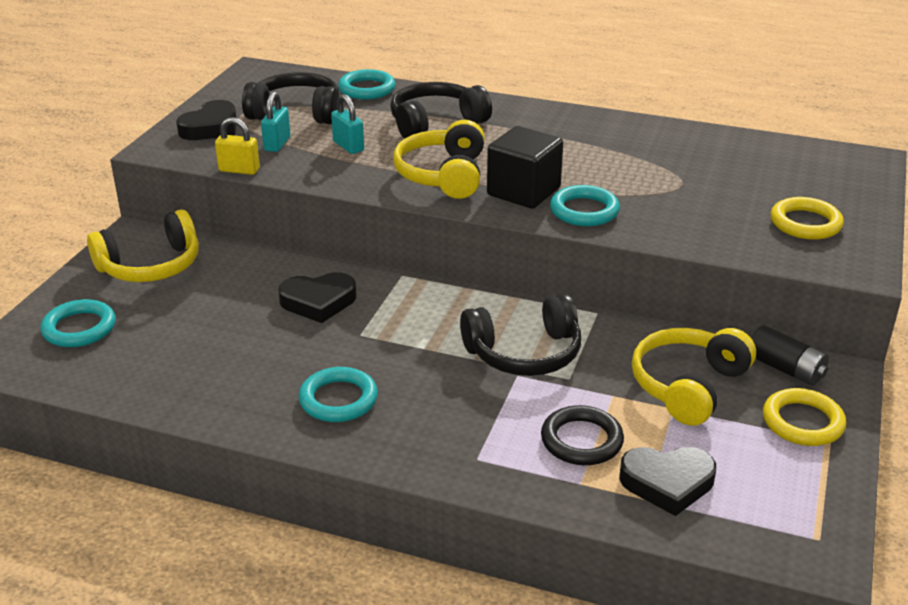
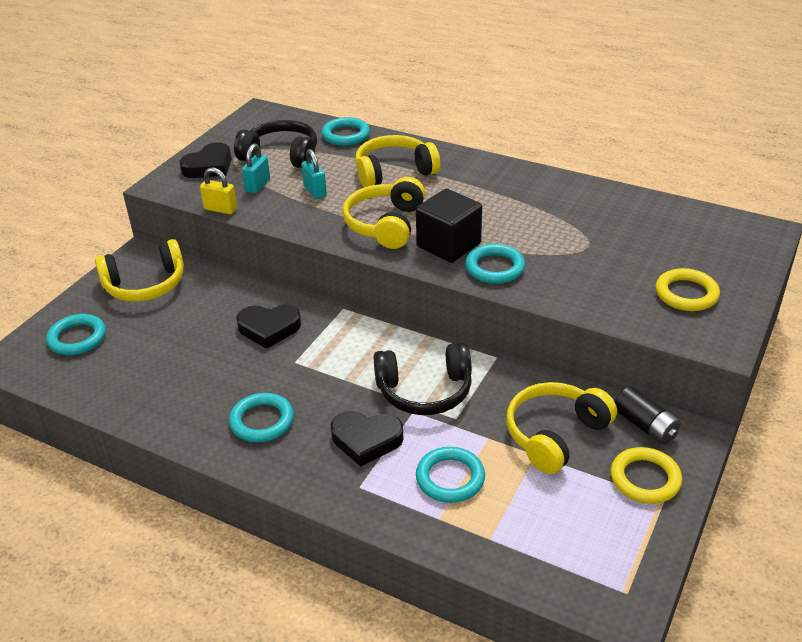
camera: 10 degrees right, 5 degrees up
(436, 123) = (394, 172): black headphones -> yellow headphones
(581, 440) = (450, 478): black ring -> turquoise ring
(667, 483) = (511, 525): black heart -> black heart (366, 440)

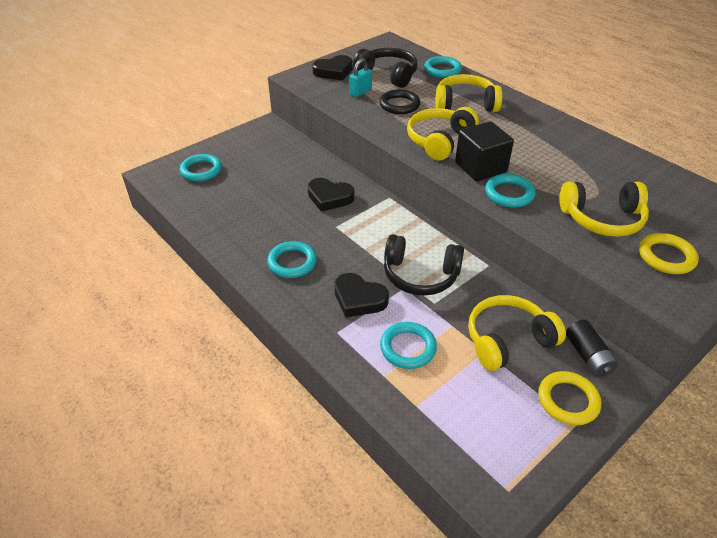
camera: 20 degrees right, 5 degrees up
(145, 285) = (262, 146): yellow headphones -> yellow headphones (602, 219)
(220, 209) = (326, 103): yellow padlock -> none
(315, 191) = (399, 105): turquoise padlock -> black ring

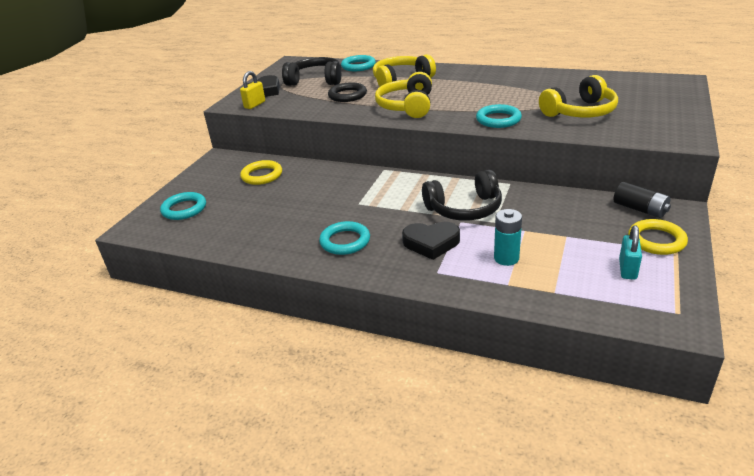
camera: 25 degrees left, 10 degrees down
(312, 85) = (255, 105): none -> yellow padlock
(329, 197) = (332, 187): black heart -> none
(360, 92) = (304, 97): turquoise padlock -> turquoise padlock (627, 269)
(408, 348) = (506, 258): turquoise ring -> turquoise battery
(480, 167) = (458, 112): black cube -> none
(508, 340) = (575, 222): yellow headphones -> none
(666, 257) = (646, 117): yellow ring -> yellow ring (262, 175)

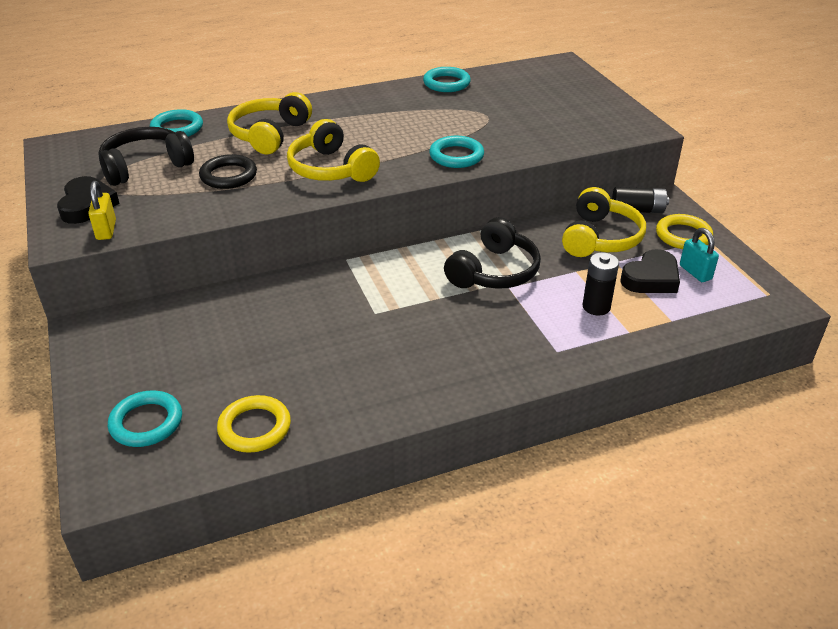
camera: 45 degrees left, 5 degrees up
(262, 175) = (195, 328): yellow ring -> yellow ring (254, 427)
(345, 241) = (423, 363): turquoise ring -> turquoise ring (446, 83)
(431, 243) = (512, 323): black heart -> black heart (651, 278)
(506, 258) = (596, 307): turquoise battery -> black battery
(580, 112) = (521, 123): yellow headphones -> yellow headphones (600, 238)

